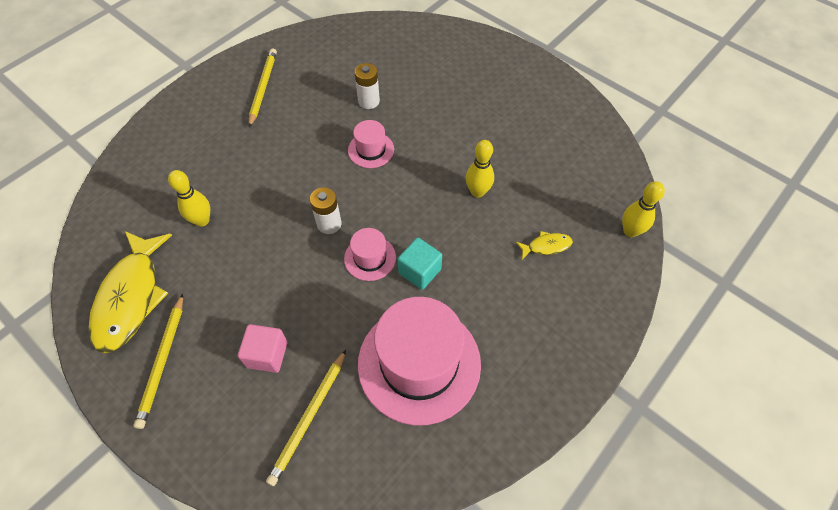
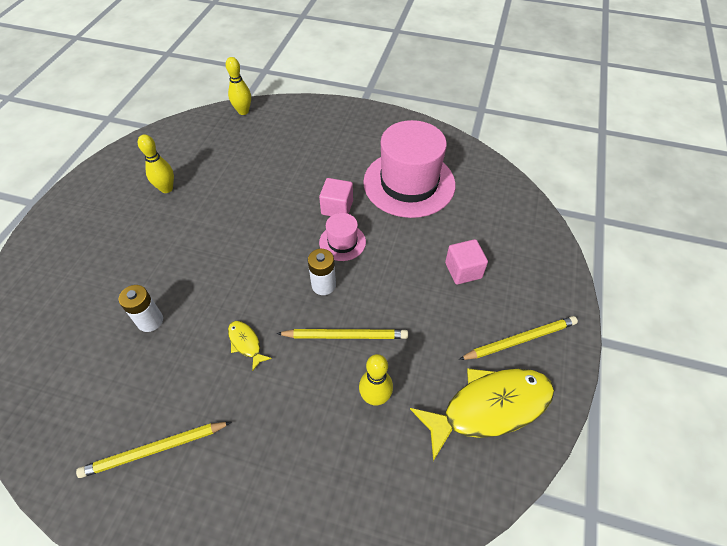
camera: 115 degrees left, 5 degrees down
(309, 418) = (486, 224): yellow pencil -> yellow pencil (345, 335)
(371, 150) = (221, 290): pink hat -> none
(419, 271) = (337, 207): turquoise cube -> pink cube
(477, 192) = (242, 198): yellow bowling pin -> yellow bowling pin (166, 188)
(546, 246) = (277, 147): yellow fish -> yellow fish (246, 343)

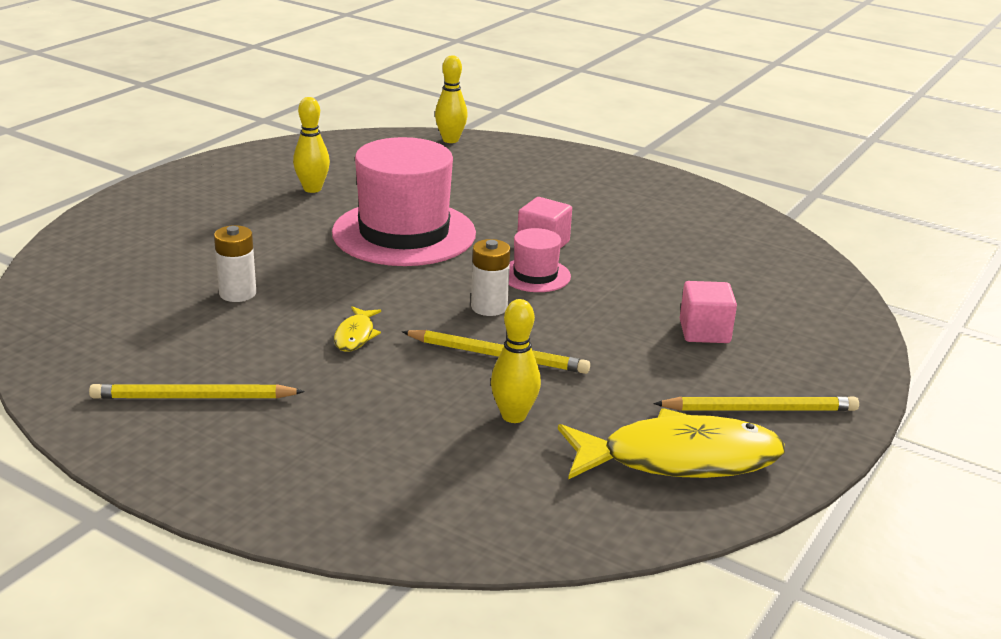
camera: 15 degrees right, 25 degrees down
(246, 343) = (355, 335): yellow fish -> yellow fish turned 150 degrees counterclockwise
(409, 183) = (662, 240): pink hat -> pink hat (404, 233)

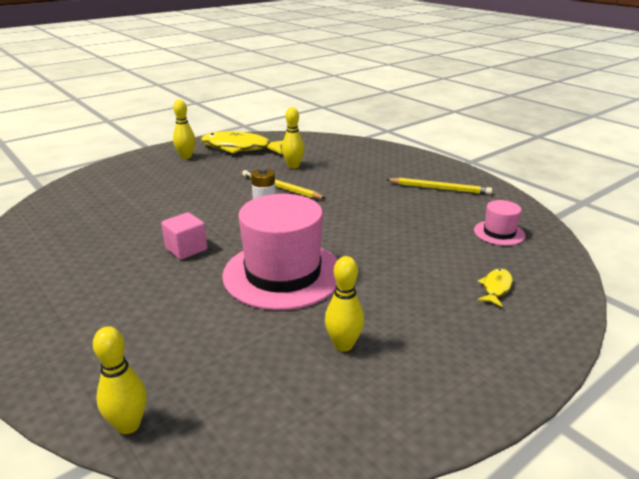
camera: 160 degrees left, 0 degrees up
(237, 293) = (419, 239): white battery -> none
(355, 335) = (351, 205): yellow fish -> yellow fish (496, 288)
(535, 275) = (217, 226): pink hat -> pink hat (499, 233)
(704, 332) = (162, 185): pink cube -> none
(760, 409) = (186, 157): yellow pencil -> yellow bowling pin

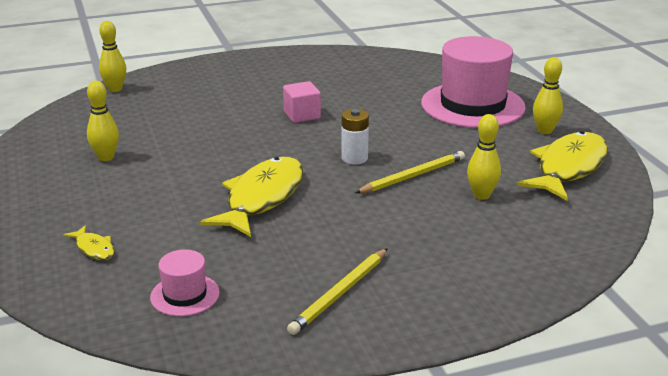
camera: 110 degrees right, 0 degrees up
(283, 274) = (222, 150): pink hat -> pink hat (472, 105)
(355, 234) = (262, 198): none -> yellow fish

